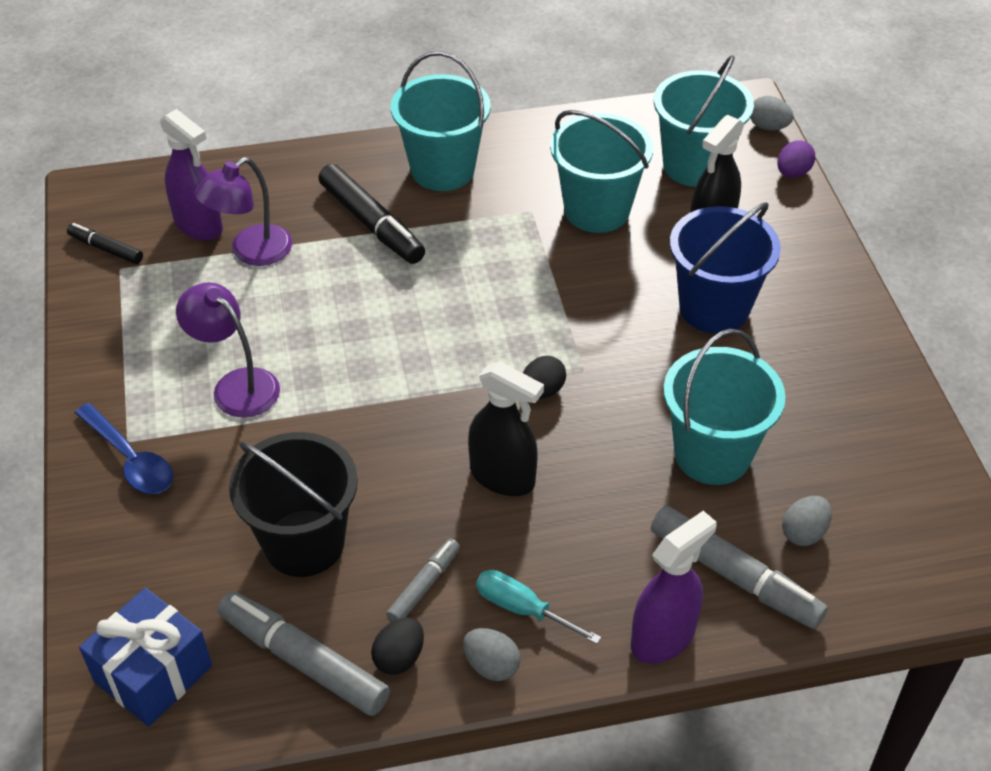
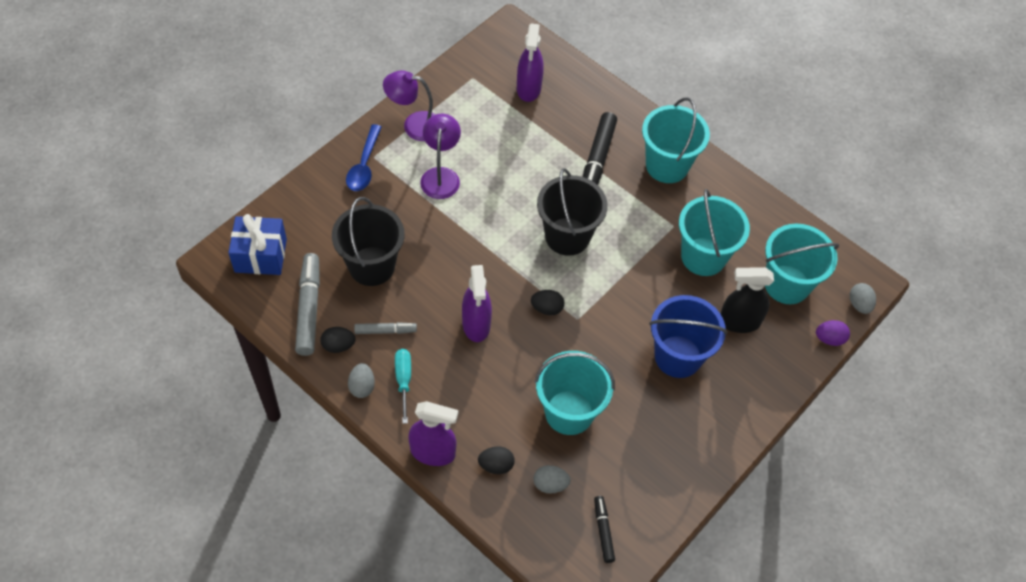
camera: 50 degrees right, 10 degrees up
(106, 249) = (480, 63): black marker -> black marker (603, 531)
(251, 252) = (530, 122): purple lamp -> purple lamp (414, 125)
(454, 312) = (567, 236): none -> black bucket
(503, 477) = (476, 324): black spray bottle -> purple spray bottle
(734, 576) = (496, 465): grey marker -> black egg

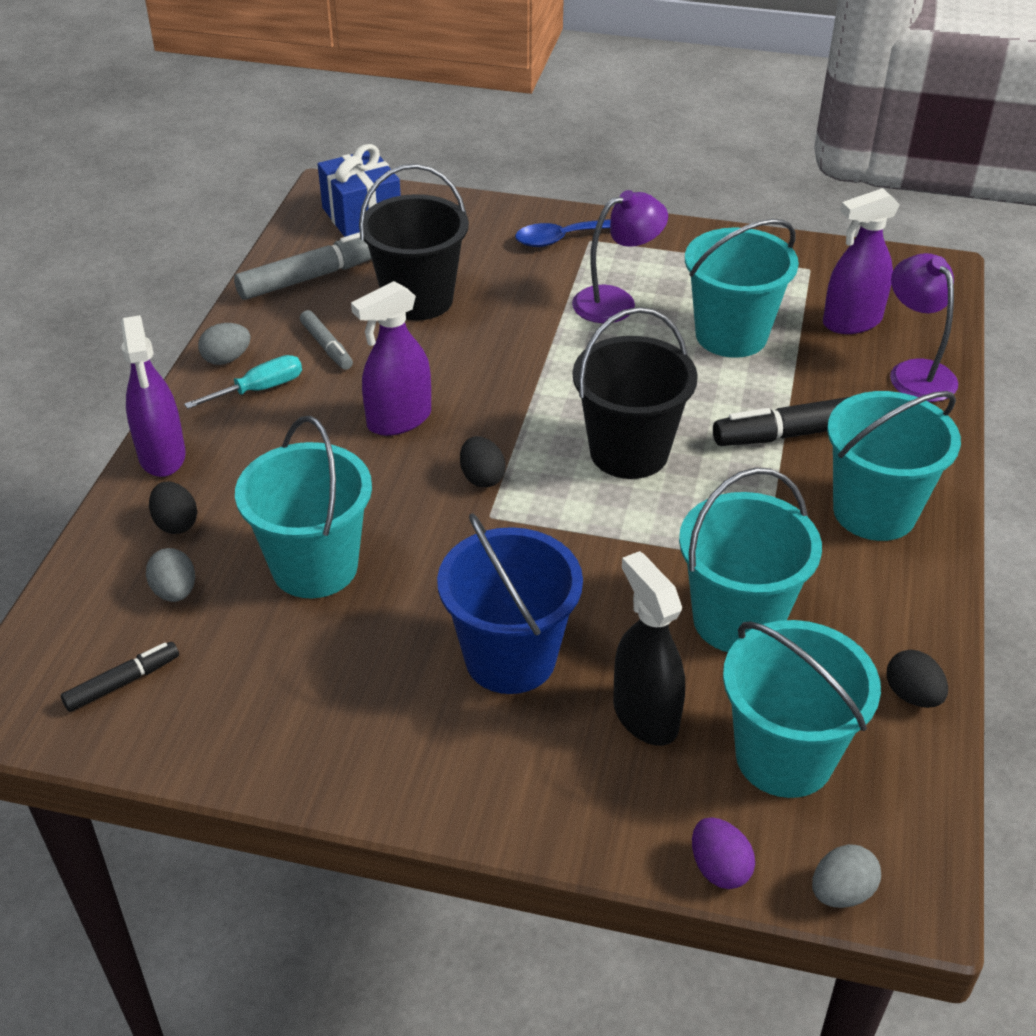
camera: 65 degrees right, 15 degrees down
(338, 346) = (275, 318): black egg -> black egg (912, 695)
(414, 125) = (675, 251): purple lamp -> purple lamp (915, 372)
(505, 143) = (731, 335): none -> turquoise bucket

